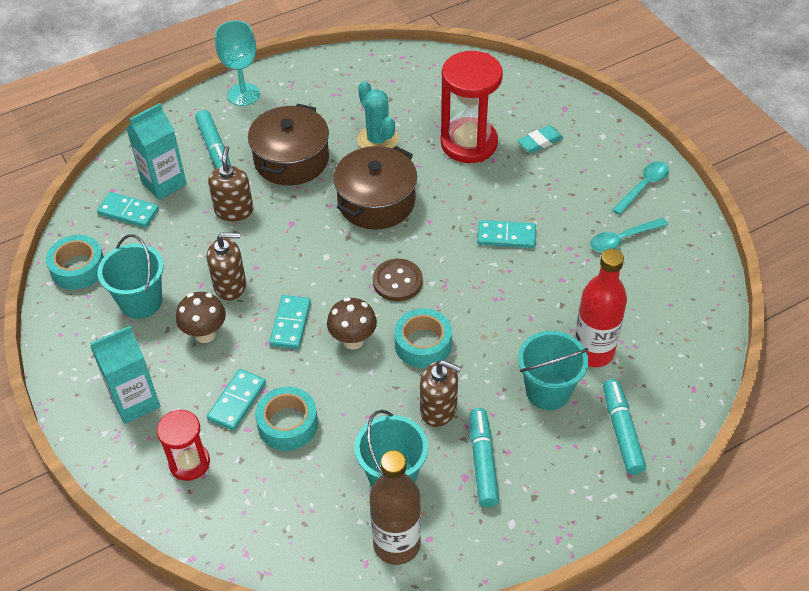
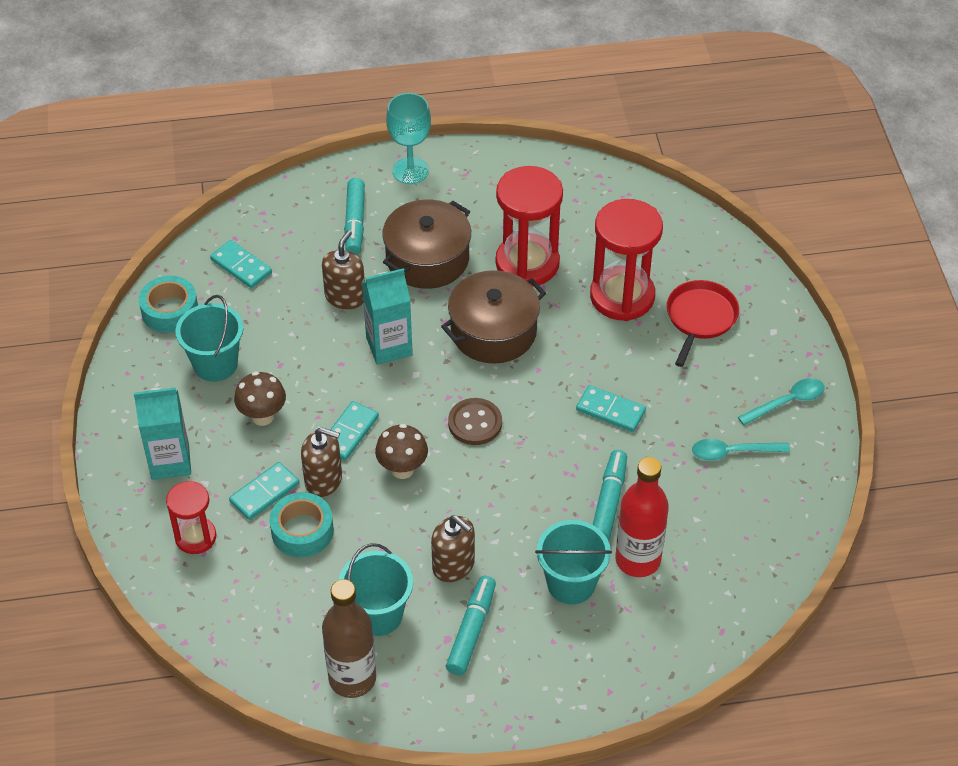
camera: 20 degrees right, 0 degrees up
(164, 183) = (288, 246): turquoise carton -> turquoise carton (389, 346)
(230, 285) = (307, 375): brown soap dispenser -> brown soap dispenser (323, 480)
(377, 140) = (527, 263): turquoise cactus -> red hourglass
(423, 344) = (469, 495): turquoise tape -> none
(540, 142) = (700, 318): turquoise eraser -> red pan
(622, 431) = (624, 648): turquoise marker -> turquoise marker (609, 501)

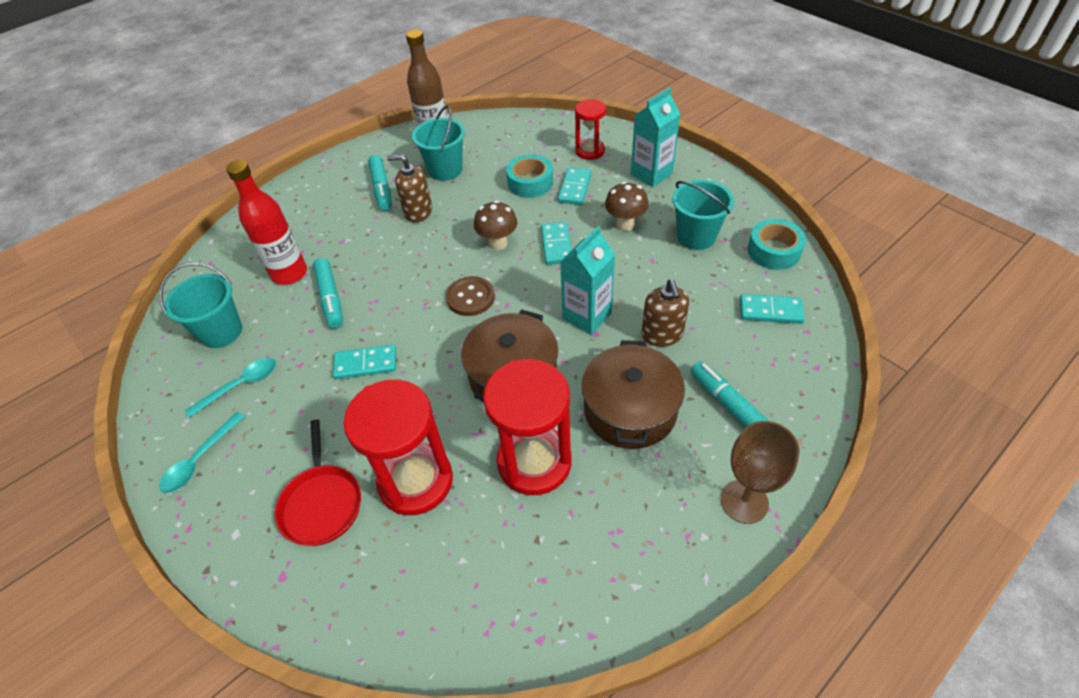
camera: 150 degrees right, 0 degrees up
(323, 480) = (545, 212): brown soap dispenser -> none
(410, 171) = (744, 501): turquoise goblet -> brown goblet
(571, 583) = (331, 239): turquoise bucket -> turquoise bucket (221, 332)

